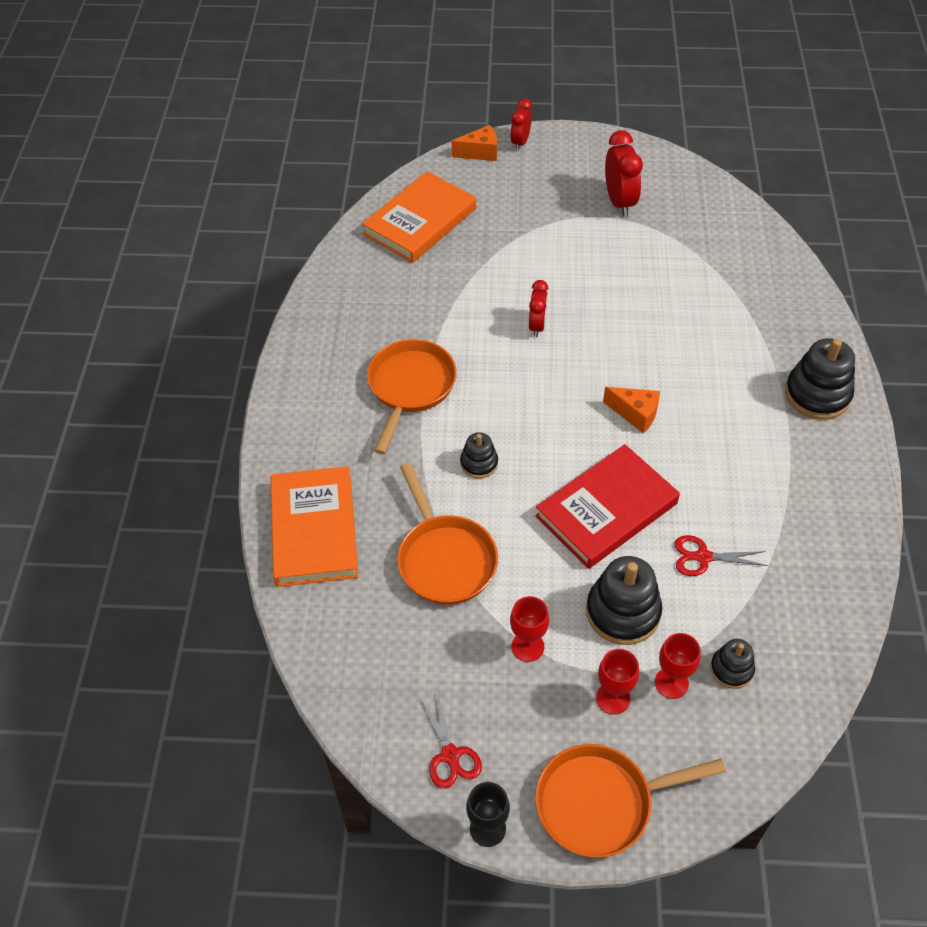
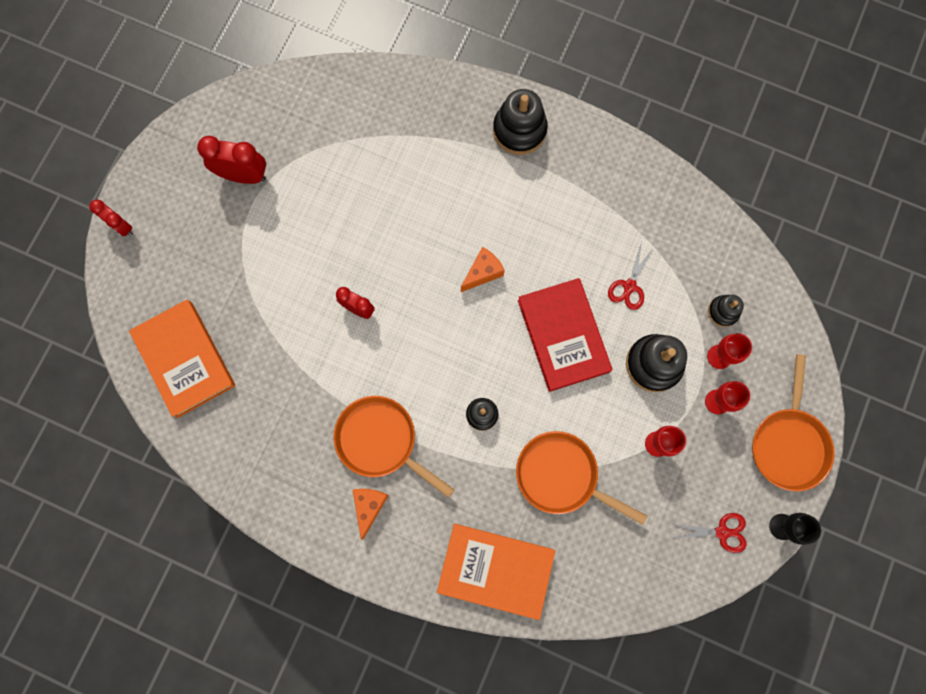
camera: 70 degrees left, 25 degrees up
(445, 559) = (561, 476): orange pan -> orange pan turned 150 degrees counterclockwise
(480, 152) = (118, 269): orange cheese -> orange cheese (369, 506)

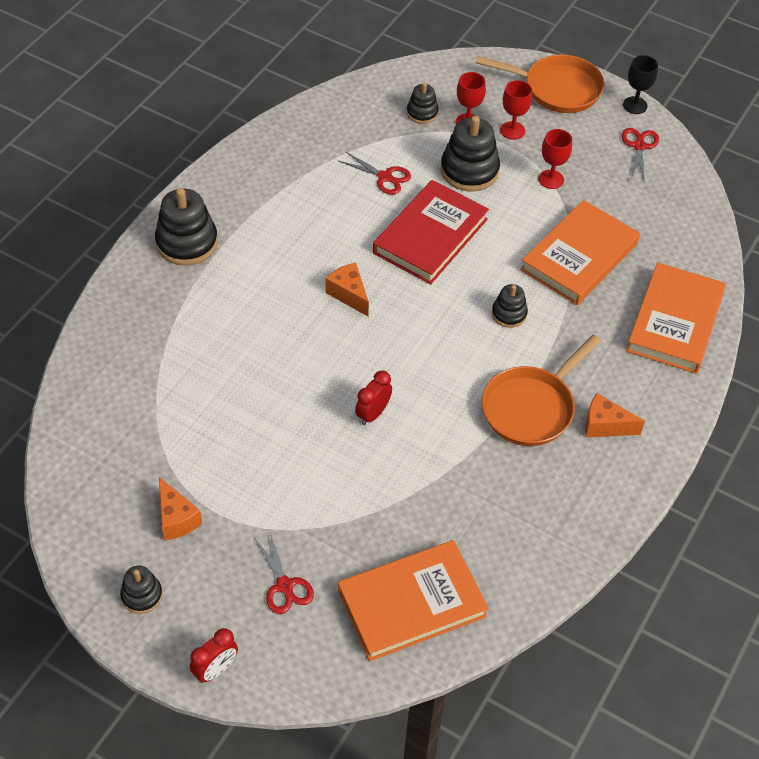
camera: 85 degrees left, 25 degrees down
(177, 165) = (142, 595): none -> black stacking toy
(193, 263) = (285, 585): none -> red scissors
(244, 176) = (176, 519): red clock -> orange cheese
(561, 476) = (579, 256): orange pan -> orange book
(563, 336) = (430, 236): red book -> red book turned 45 degrees counterclockwise

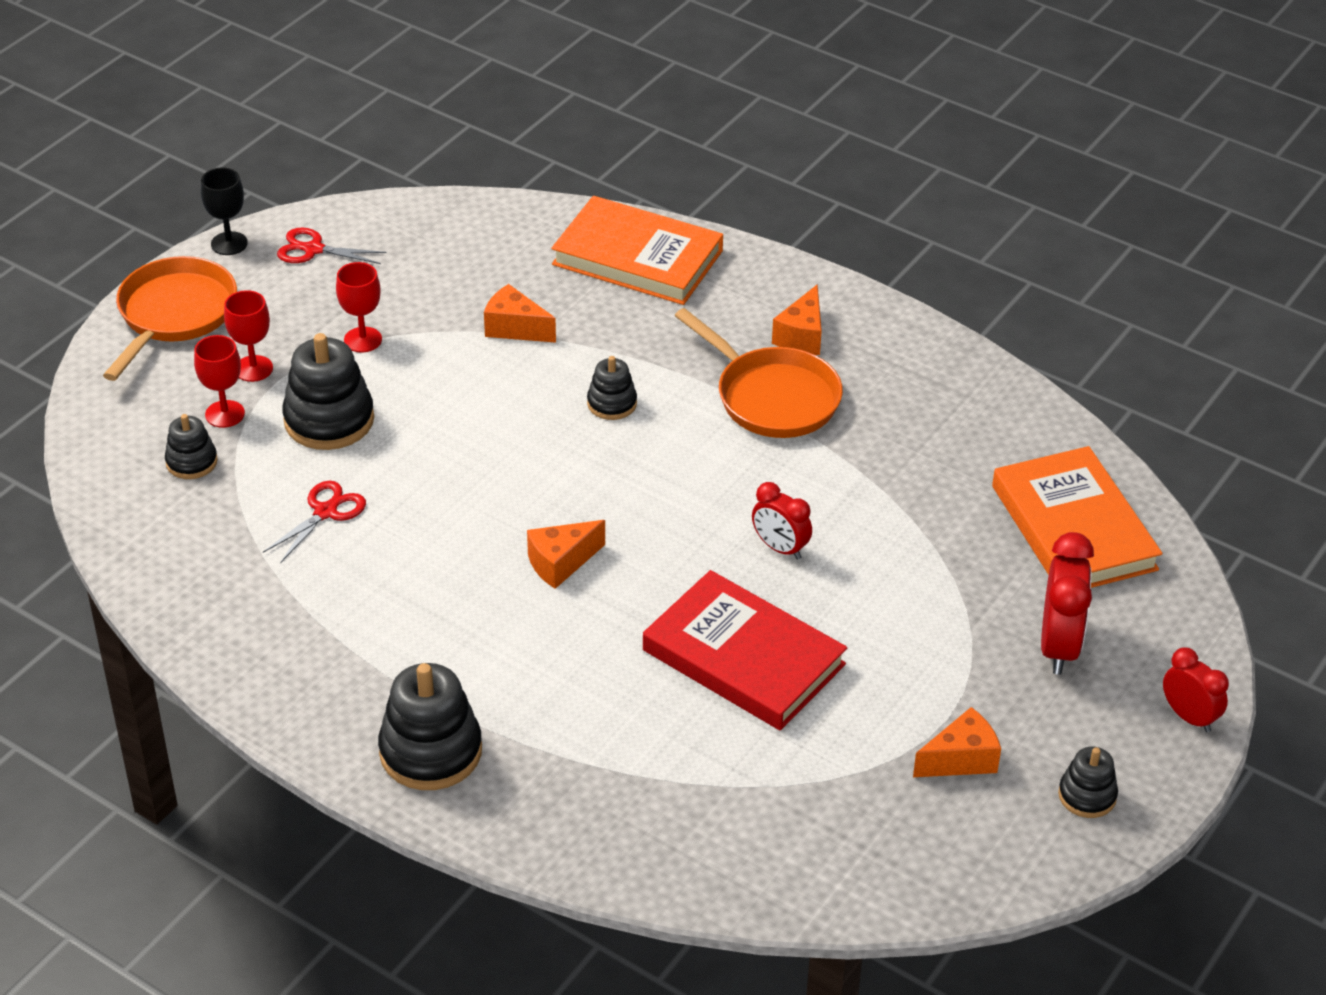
camera: 85 degrees left, 10 degrees down
(285, 585) = (1058, 646): red scissors -> red clock
(430, 236) = (456, 470): red book -> red book (744, 657)
(579, 256) = (515, 328): orange book -> orange cheese

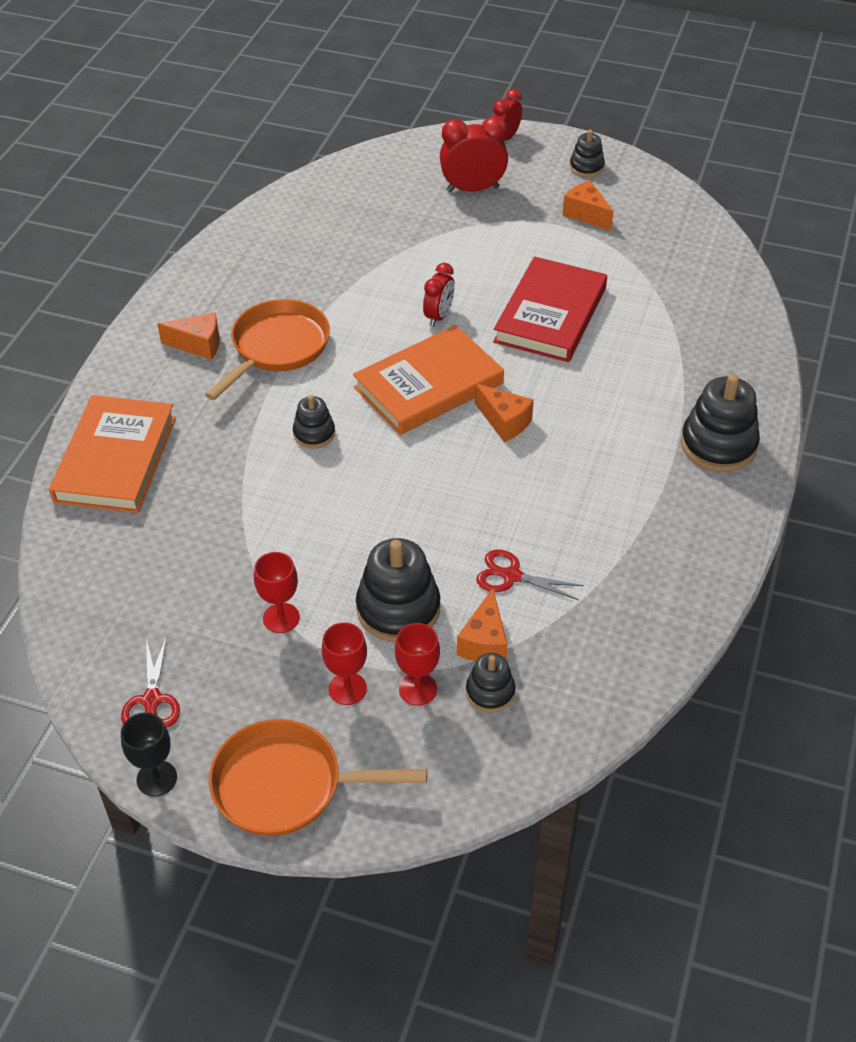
camera: 105 degrees left, 5 degrees up
(515, 328) = (235, 516): orange cheese -> orange cheese (484, 642)
(1074, 527) = (362, 194): orange book -> orange book (428, 385)

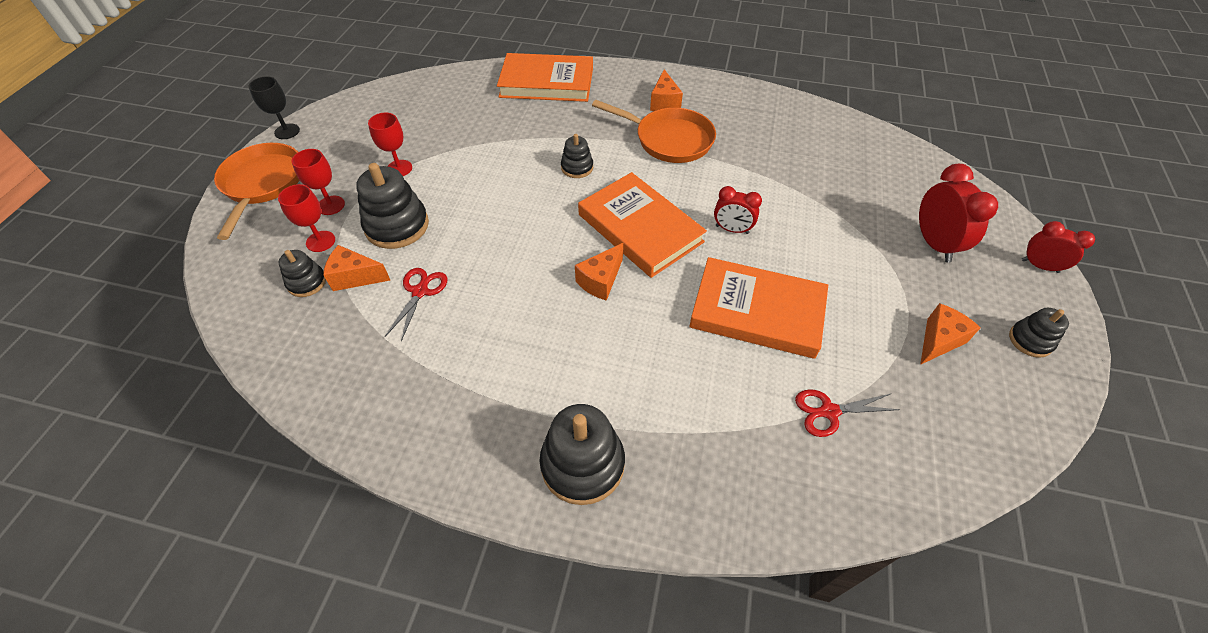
camera: 85 degrees right, 5 degrees up
(152, 700) = (345, 122): red scissors -> red scissors (829, 411)
(550, 315) = (757, 311): red book -> orange book

